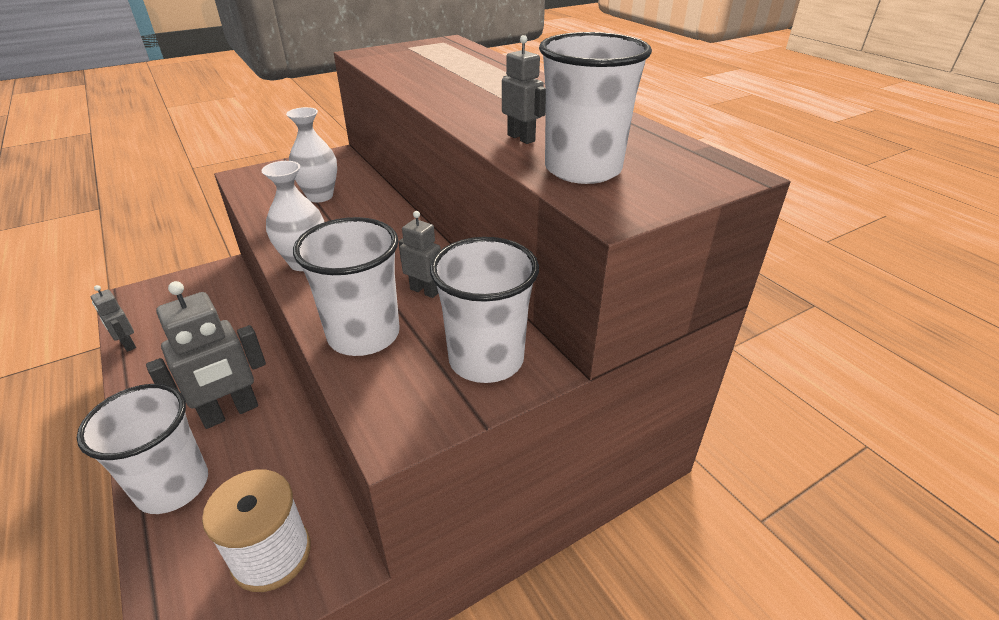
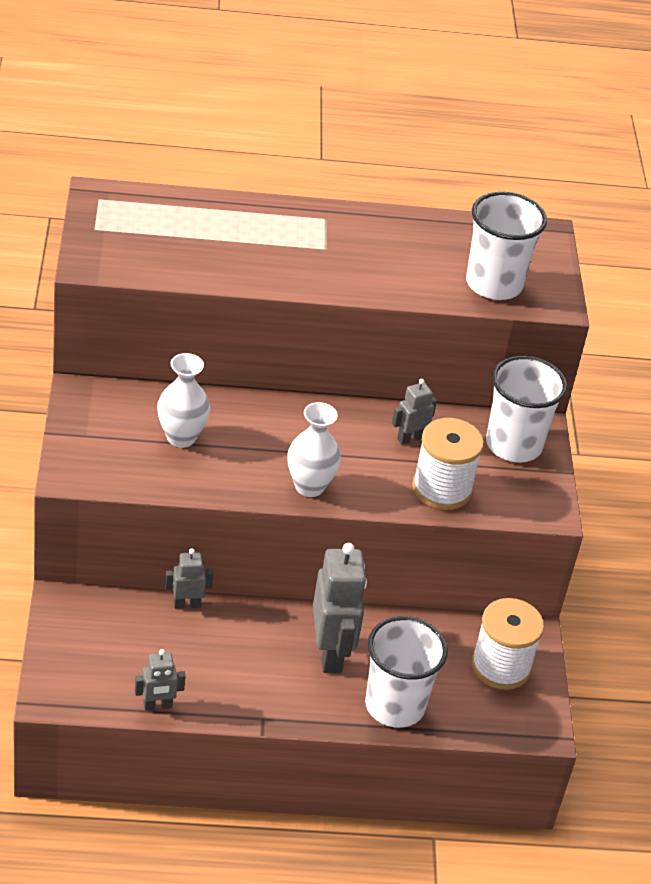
camera: 65 degrees left, 5 degrees up
(364, 335) = (442, 489): white cup -> white spool
(521, 138) = (419, 281): grey robot -> grey robot (187, 604)

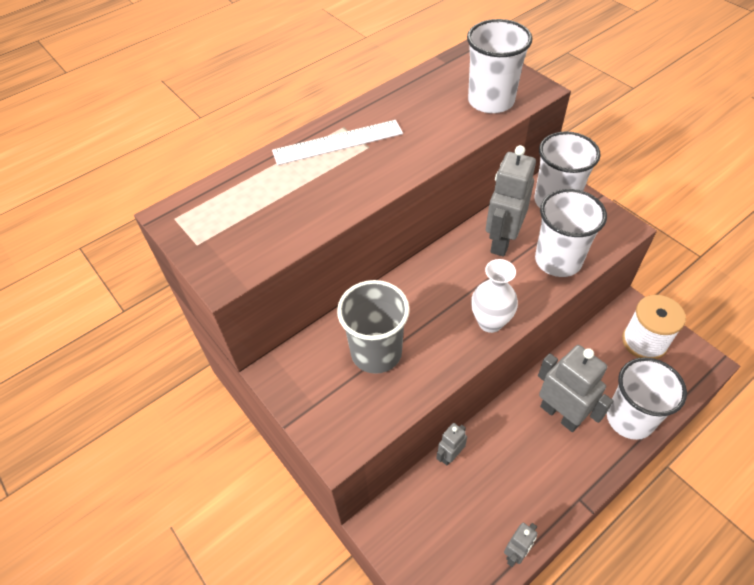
camera: 30 degrees left, 10 degrees up
(181, 437) = (376, 352): white vase -> grey cup
(304, 228) = (338, 142): none -> white ruler
(410, 438) = (502, 241): grey robot -> grey robot, size x1.93
(442, 489) = (558, 260): white spool -> white cup

